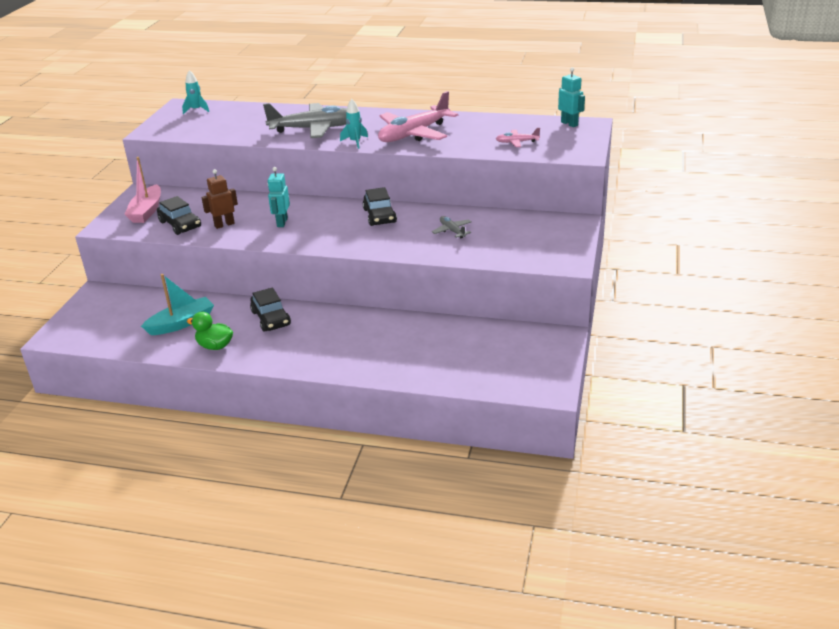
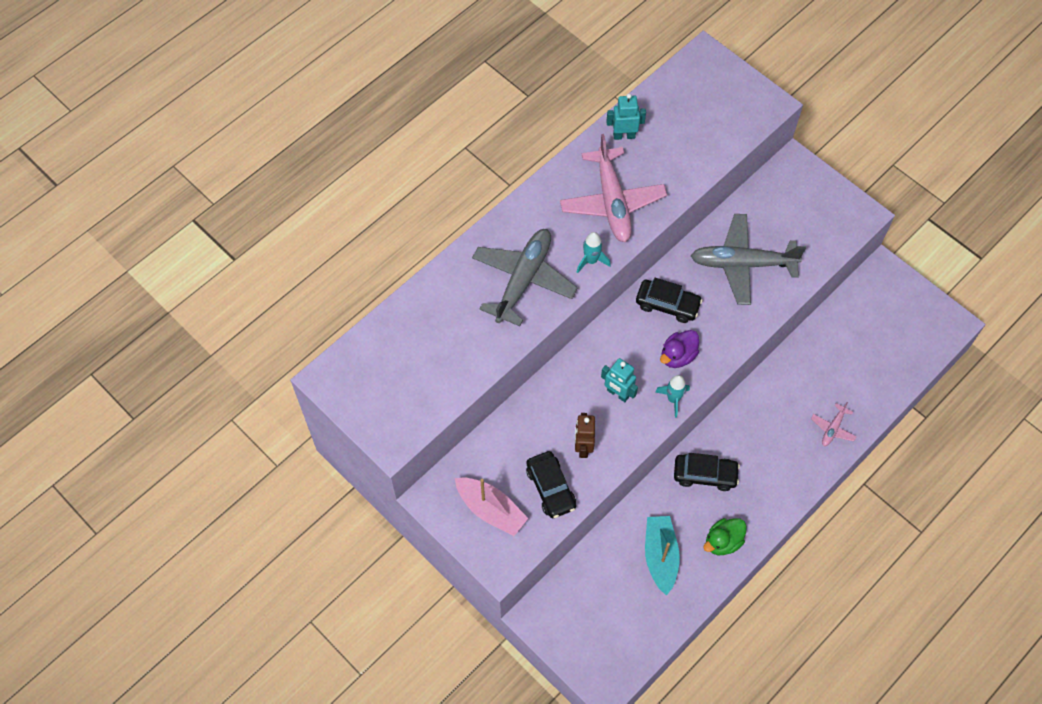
camera: 60 degrees left, 30 degrees up
(180, 224) = (551, 488): black car -> black car turned 75 degrees clockwise
(196, 110) = (360, 368): turquoise rocket -> turquoise rocket (673, 399)
(338, 233) = (678, 356): none -> purple duck
(452, 231) = (742, 264): grey plane -> grey plane, size x2.20
(517, 142) = (701, 134): pink plane -> pink plane (832, 428)
(569, 124) = (691, 69): turquoise robot -> turquoise robot (624, 135)

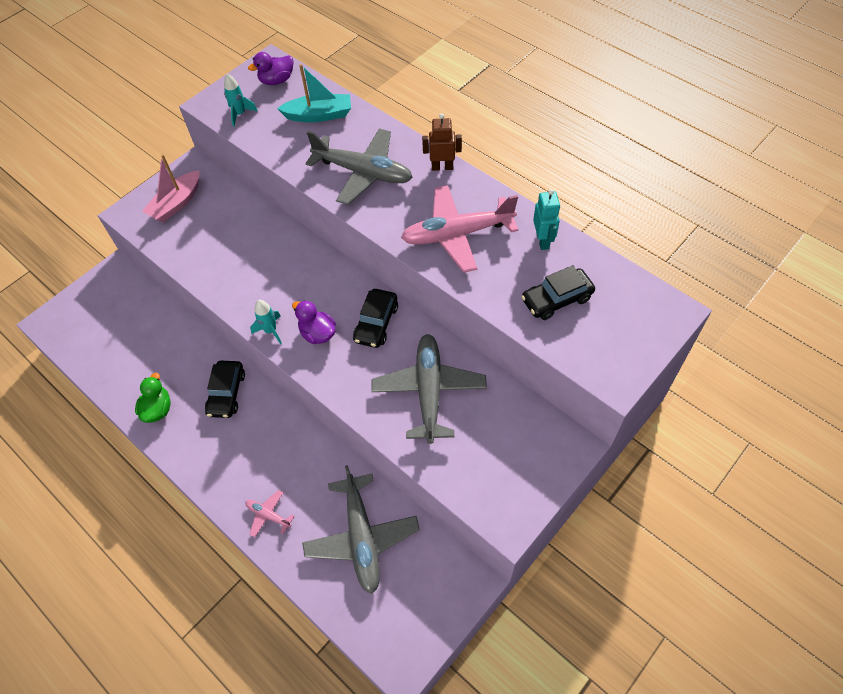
camera: 90 degrees right, 5 degrees down
(363, 369) = (277, 80): none -> purple duck
(551, 488) = (190, 242): black car -> black car (556, 299)
(583, 447) = (227, 262): brown robot -> brown robot (442, 167)
(591, 261) = (386, 221): turquoise rocket -> turquoise rocket (240, 114)
(618, 393) = (279, 286): turquoise robot -> none
(660, 556) = (151, 358): turquoise boat -> turquoise boat (319, 115)
(723, 542) = (158, 409): green duck -> green duck turned 45 degrees clockwise
(850, 351) = (362, 537): none -> grey plane

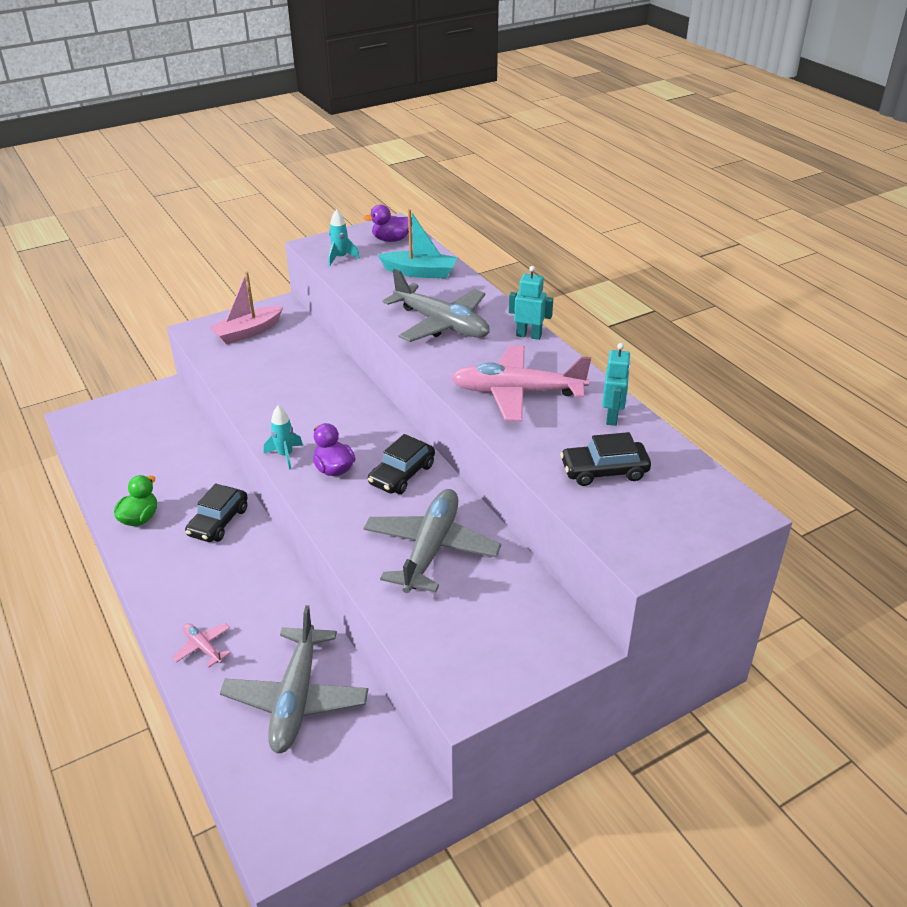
camera: 15 degrees right, 20 degrees down
(442, 167) = (529, 335): brown robot -> turquoise robot

